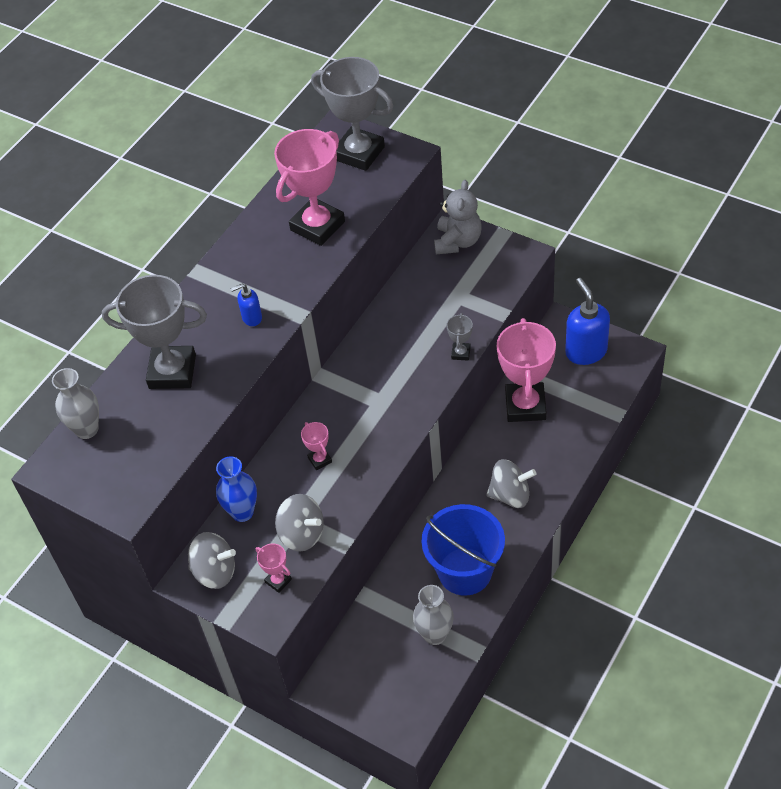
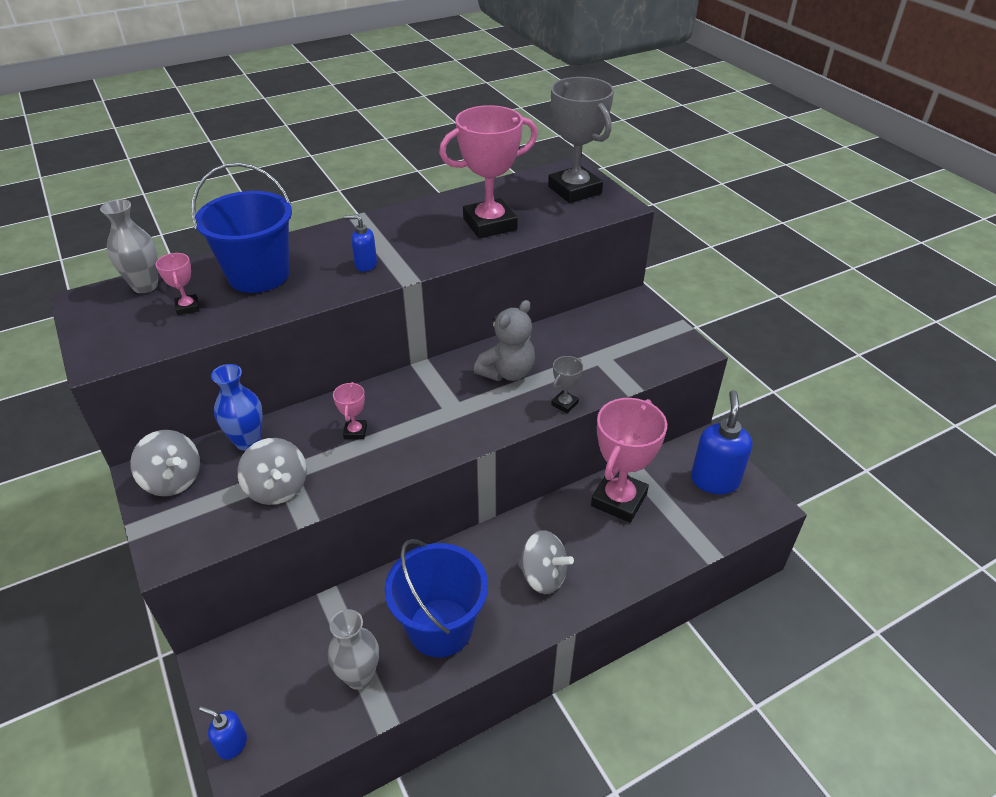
camera: 25 degrees right, 10 degrees down
(172, 371) = (258, 275): grey trophy -> blue bucket
(278, 581) = (215, 520): pink trophy -> pink trophy (187, 307)
(385, 724) = (232, 744): none -> blue soap dispenser
(457, 241) = (634, 315): grey teddy bear -> grey teddy bear (507, 372)

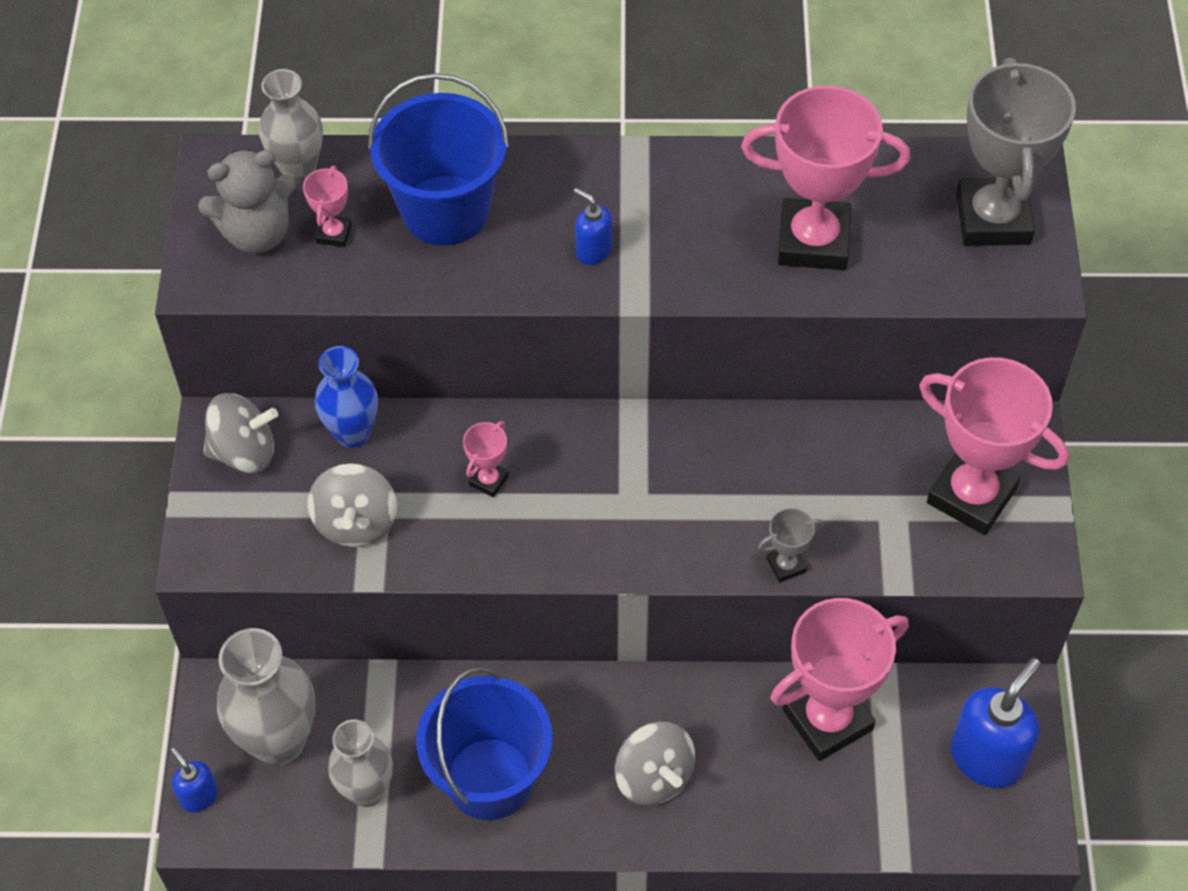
camera: 30 degrees right, 15 degrees up
(173, 480) = (244, 451): grey spinning top -> grey spinning top turned 75 degrees counterclockwise
(277, 675) = (279, 741): none -> grey vase
(507, 372) = (742, 475): grey teddy bear -> grey teddy bear (257, 233)
(635, 336) = (971, 495): none -> pink trophy

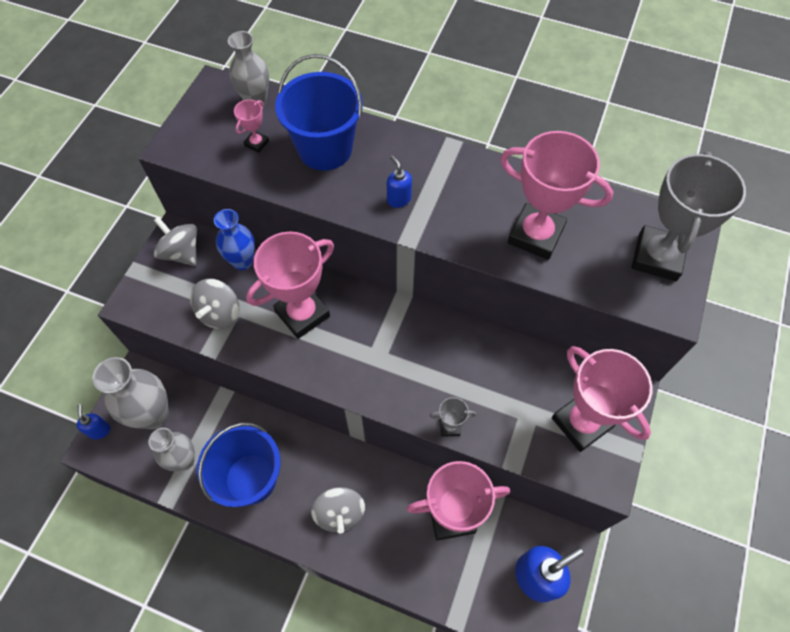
camera: 20 degrees right, 5 degrees up
(244, 451) = (181, 252): grey spinning top -> grey spinning top turned 150 degrees counterclockwise
(257, 233) = (215, 130): grey teddy bear -> none
(488, 480) = (302, 314): pink trophy -> pink trophy, size x2.29

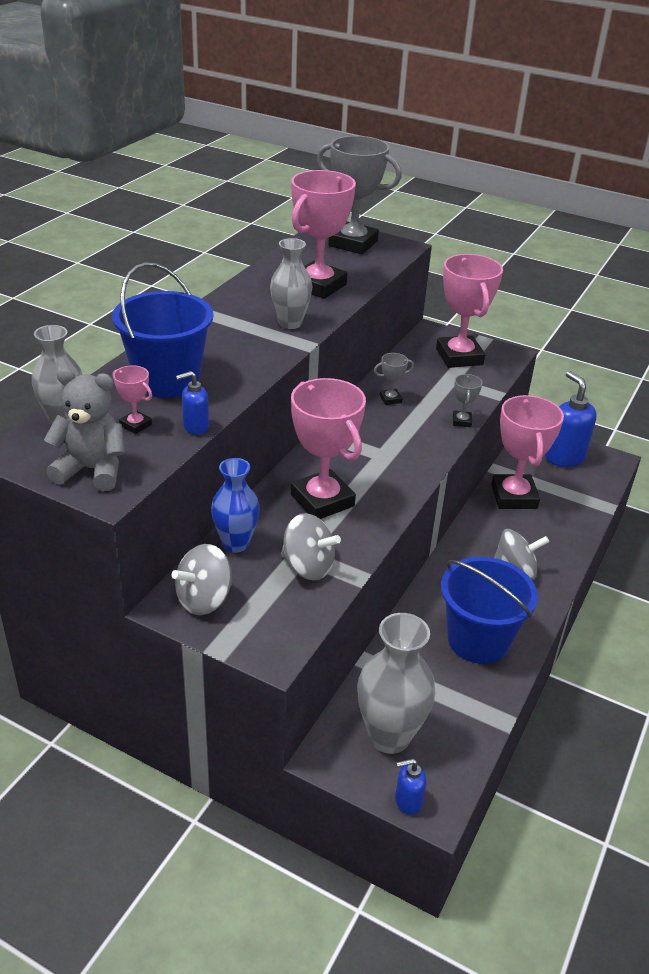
camera: 85 degrees left, 25 degrees down
(184, 460) = (454, 703): grey vase -> grey vase (290, 323)
(197, 132) = (92, 470): none -> grey teddy bear
(398, 199) = (255, 344): blue soap dispenser -> blue soap dispenser (195, 427)
(473, 356) = (390, 399): none -> grey trophy
(581, 423) = (459, 357): pink trophy -> pink trophy turned 75 degrees counterclockwise

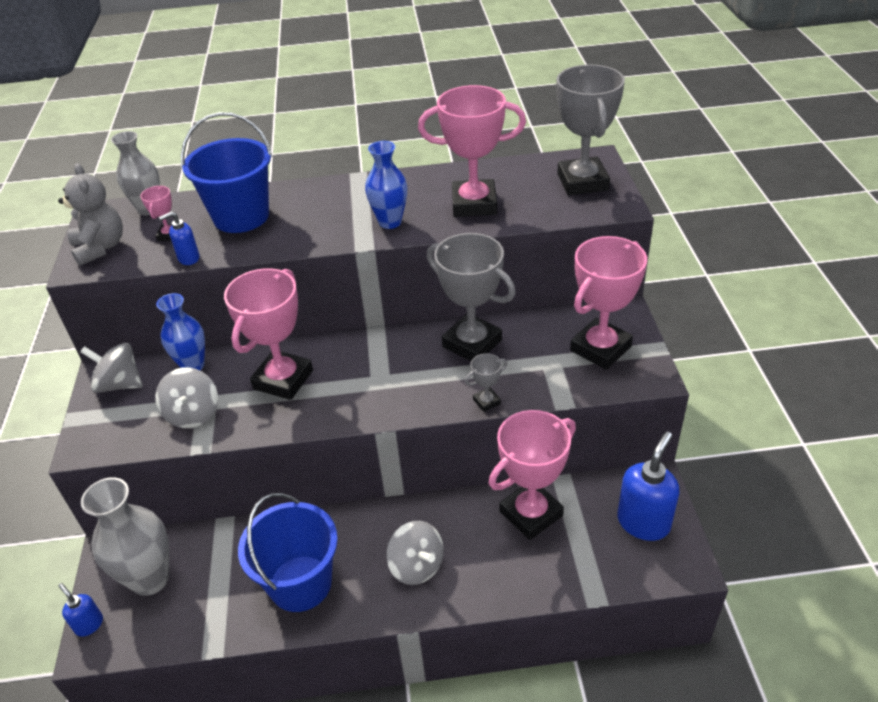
camera: 60 degrees right, 5 degrees up
(195, 427) = (188, 258): blue soap dispenser -> blue soap dispenser turned 60 degrees counterclockwise
(290, 323) = (390, 222): grey vase -> blue vase
(390, 399) = (472, 343): grey trophy -> grey trophy, size x2.29

